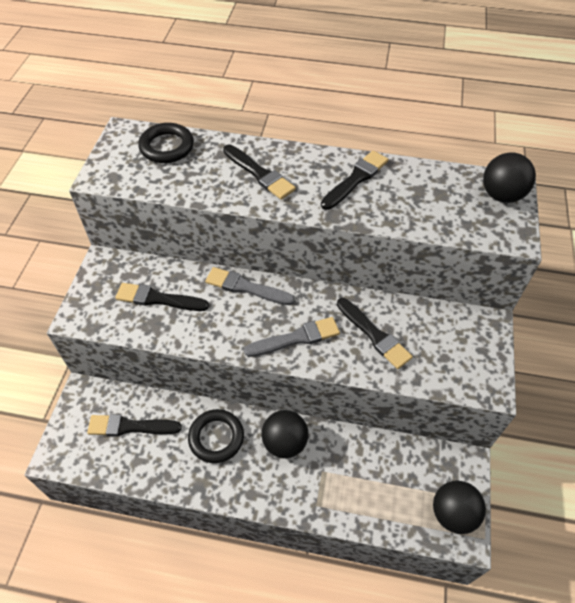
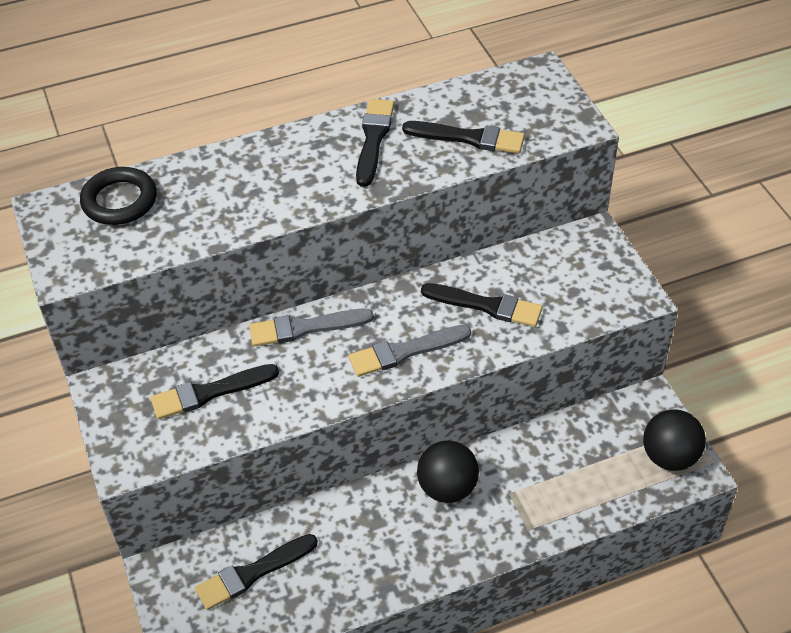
camera: 30 degrees left, 5 degrees down
(216, 437) = (366, 526): black ring -> none
(259, 174) = (260, 181): black brush -> black brush (469, 138)
(296, 338) = (405, 352): grey brush -> grey brush turned 150 degrees counterclockwise
(501, 195) = (537, 88): black ball -> none

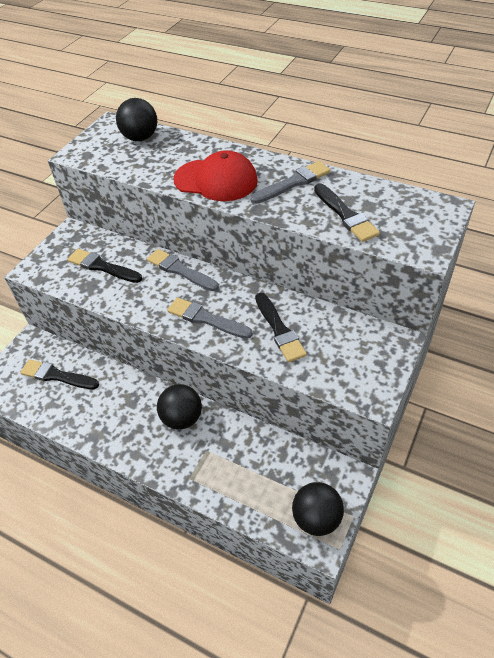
camera: 50 degrees right, 0 degrees up
(119, 201) = (140, 138): black ring -> black ball
(290, 189) = (216, 180): none -> red cap
(373, 139) = (293, 183): black brush -> grey brush

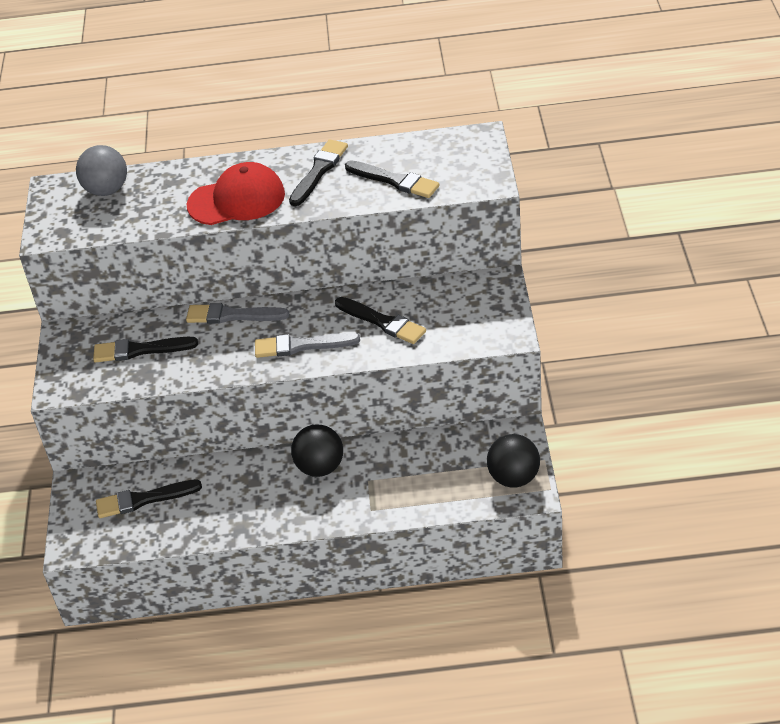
camera: 30 degrees left, 5 degrees down
(140, 138) = (107, 190): black ball -> grey ball
(293, 183) = (319, 171): grey brush -> black brush

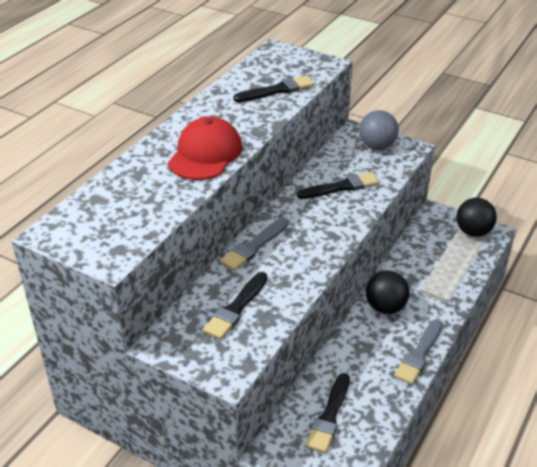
camera: 60 degrees left, 5 degrees down
(107, 190) = (99, 207): grey ball -> grey ball (377, 146)
(301, 346) = (325, 229): grey brush -> grey brush (419, 354)
(319, 171) = (223, 111): black brush -> none

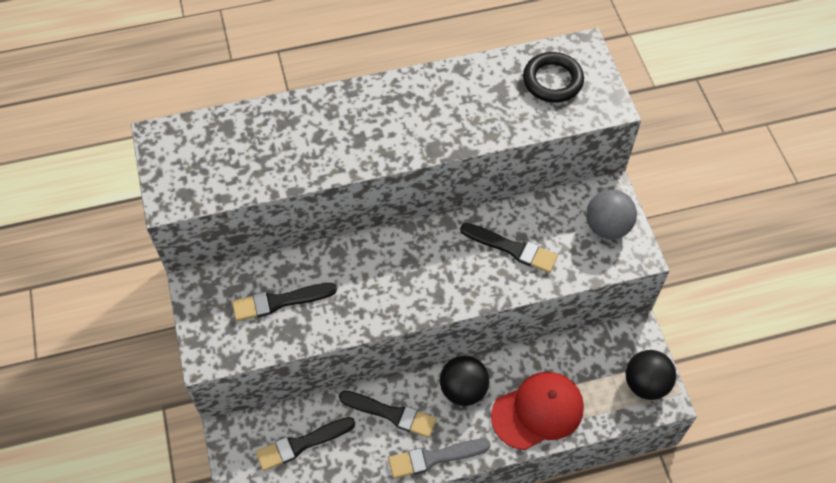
camera: 45 degrees right, 20 degrees up
(205, 154) = (360, 141): red cap -> red cap (538, 411)
(254, 246) = (362, 252): grey brush -> none
(277, 90) = (514, 108): black brush -> black brush (391, 414)
(280, 69) = (552, 80): none -> black ring

